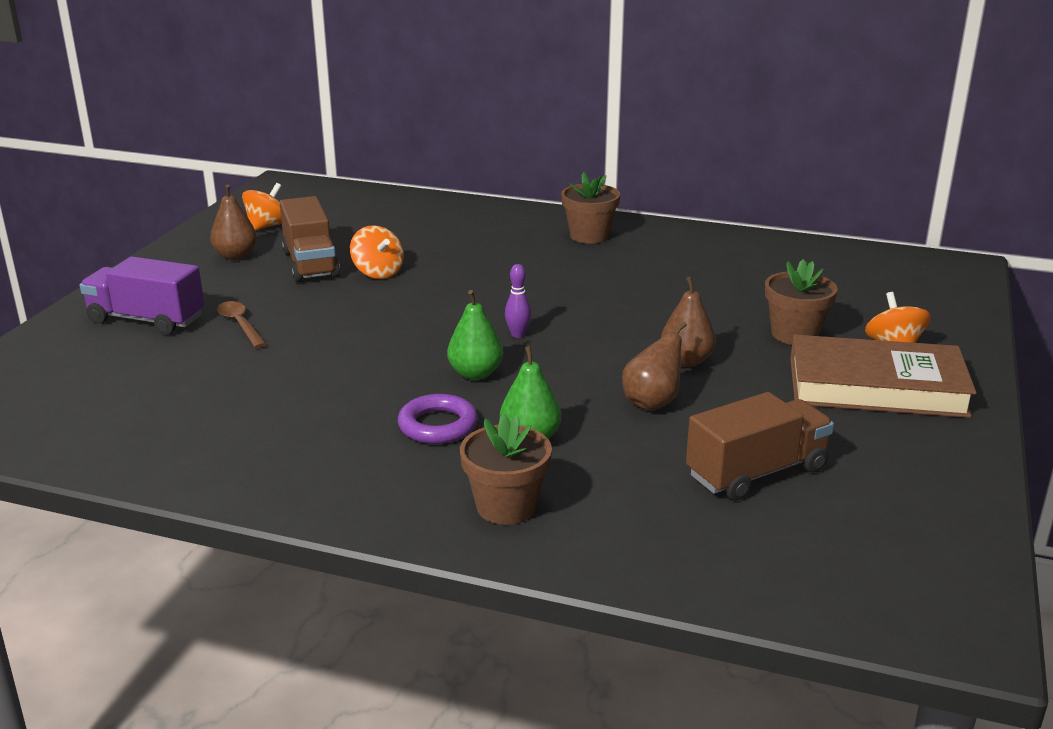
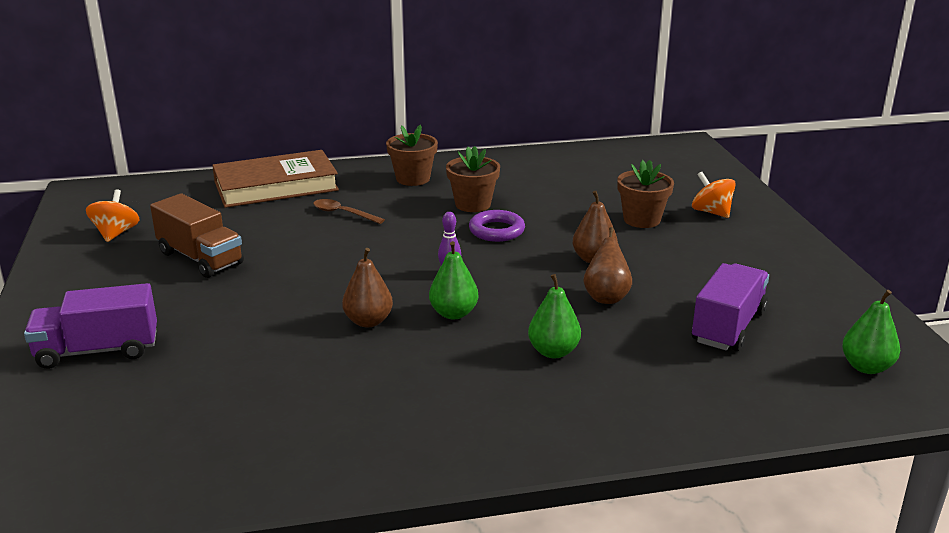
camera: 30 degrees left, 0 degrees up
(236, 256) = (117, 268): brown pear -> brown pear (368, 321)
(240, 325) = (199, 330): brown spoon -> brown spoon (343, 213)
(378, 272) = (272, 250): orange spinning top -> none
(438, 425) = (473, 364): purple ring -> purple ring (496, 231)
(506, 506) = (596, 409): brown flower pot -> brown flower pot (473, 204)
(756, 472) = (728, 326): brown truck -> purple truck
(876, 387) = (731, 243): brown book -> brown book (276, 186)
(877, 568) = (866, 367): none -> green pear

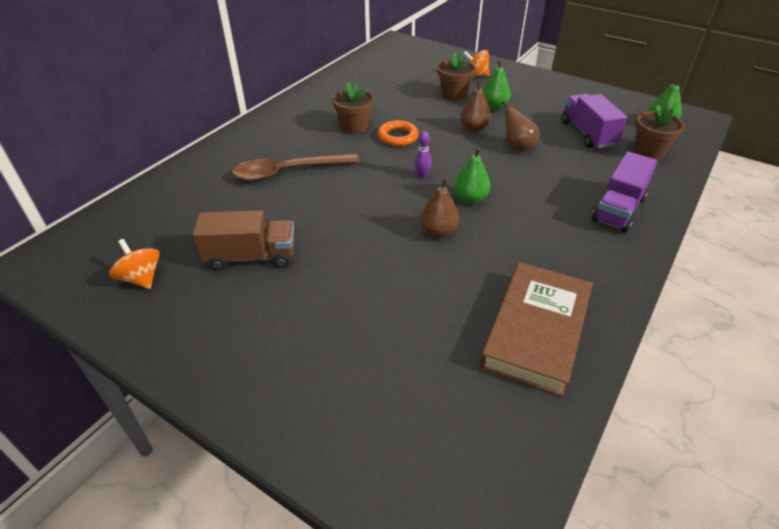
camera: 45 degrees left, 15 degrees up
(98, 350) = (314, 369): purple truck -> purple truck (618, 209)
(276, 186) = (201, 176): brown book -> brown book (536, 331)
(343, 213) = (288, 172): brown spoon -> brown spoon, size x1.88
(413, 179) = (287, 127): brown flower pot -> brown flower pot (649, 151)
(496, 231) = (398, 137): purple ring -> orange ring
(553, 351) = (551, 191): green pear -> green pear (494, 106)

